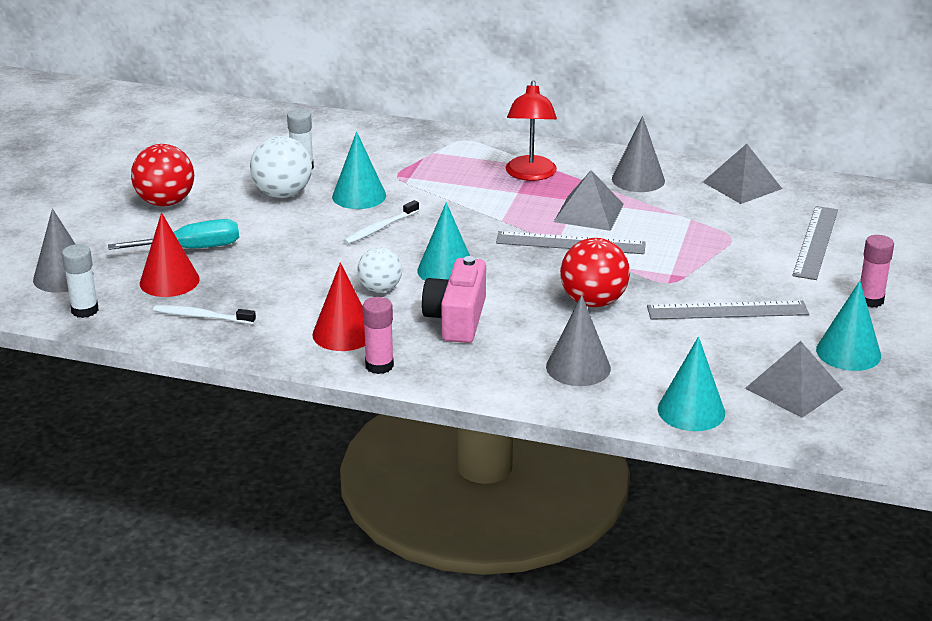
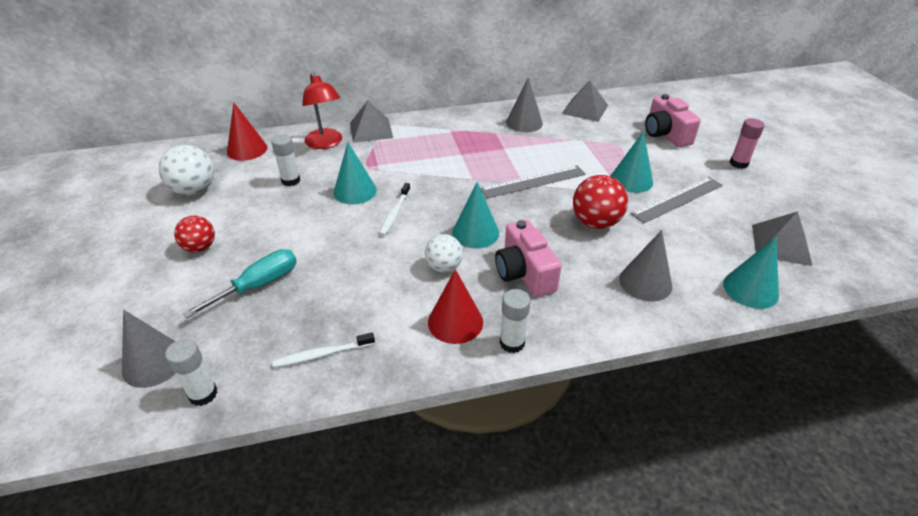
camera: 30 degrees left, 10 degrees up
(165, 202) = (200, 247): red ball -> red ball, size x0.66
(169, 281) = (263, 327): red cone -> red cone (247, 149)
(283, 194) = (294, 208): white ball -> white ball (194, 190)
(379, 366) = (512, 343): pink glue stick -> white glue stick
(530, 175) = (456, 139): red lamp -> red lamp (326, 143)
(588, 212) = (520, 155): grey pyramid -> grey pyramid (371, 130)
(816, 242) = (665, 134): grey ruler -> pink camera
(848, 352) = (773, 205): turquoise cone -> turquoise cone (631, 180)

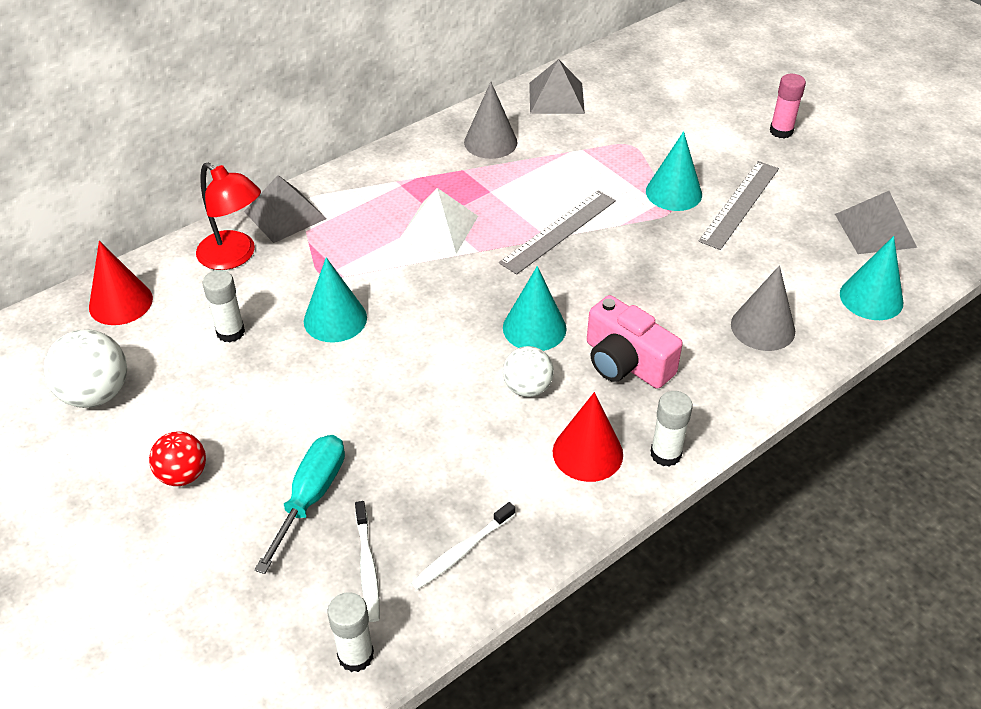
camera: 25 degrees left, 5 degrees up
(154, 362) = (258, 645): grey cone -> none
(395, 213) = (413, 334): white toothbrush -> white toothbrush (367, 566)
(456, 159) = (439, 227): none -> white pyramid
(595, 223) = (666, 267): red ball -> none
(665, 134) = (677, 110): pink camera -> none

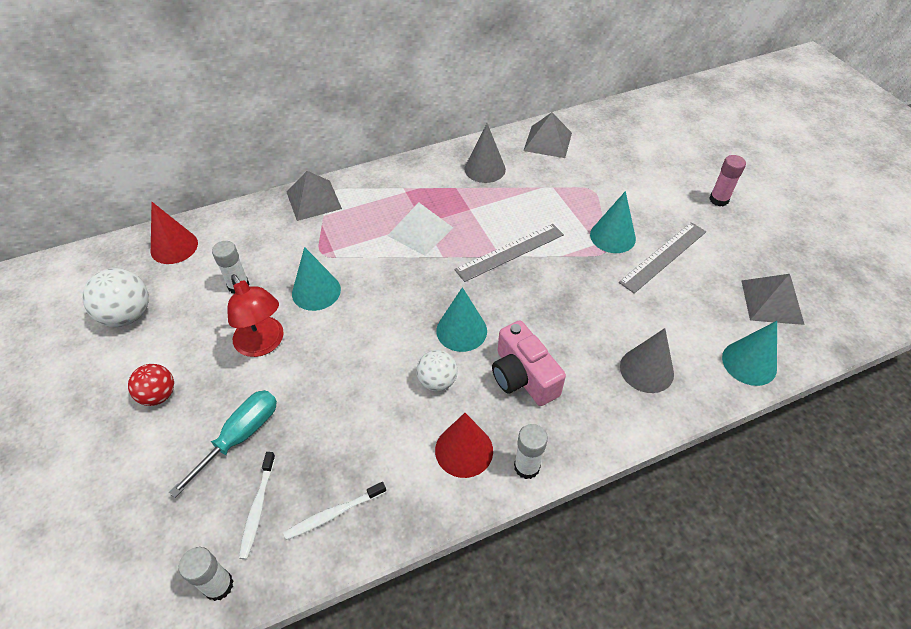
camera: 15 degrees right, 5 degrees up
(234, 256) = (265, 226): red lamp -> red lamp (263, 344)

